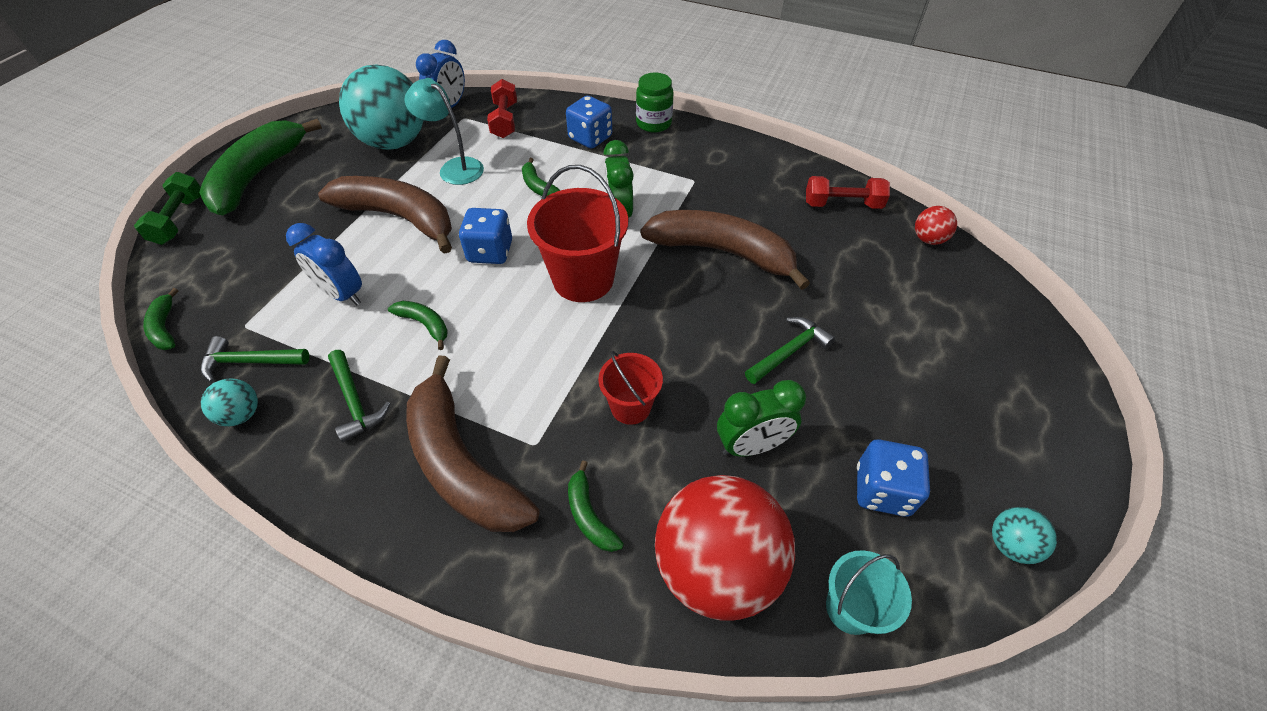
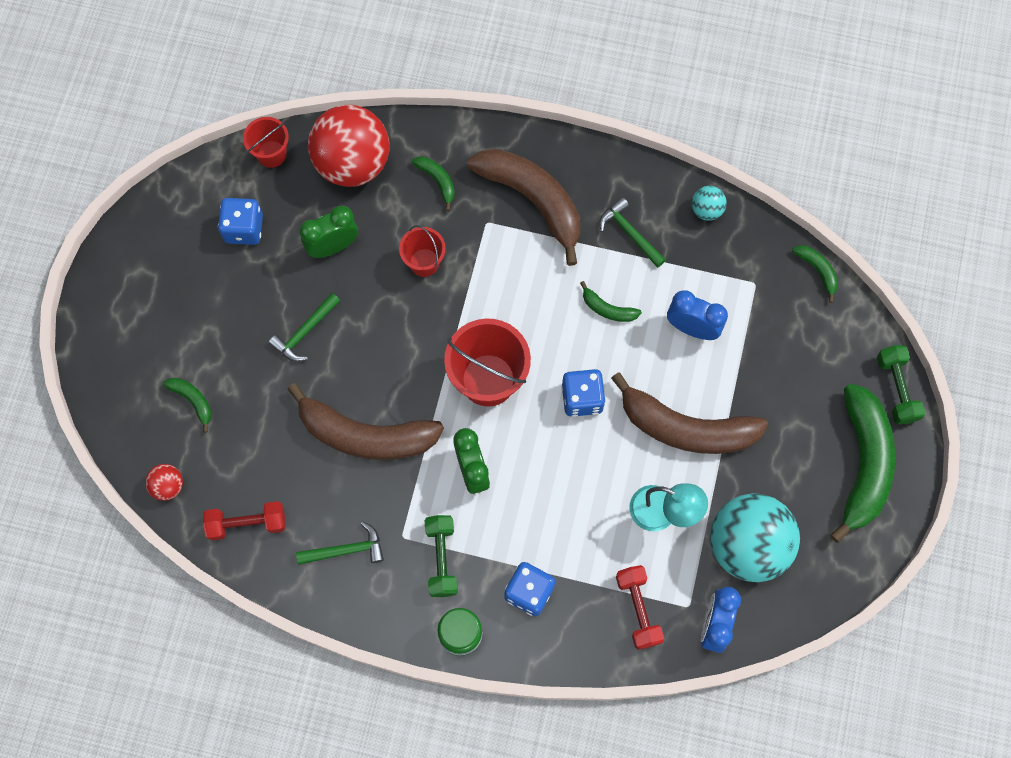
camera: 170 degrees right, 20 degrees up
(250, 362) = (728, 252): green hammer -> green hammer (346, 550)
(538, 186) = (564, 498): green banana -> green banana (193, 400)
(661, 164) = (441, 558): none -> green dumbbell
(850, 608) = (271, 154): turquoise bucket -> red bucket
(1010, 544) = (166, 206): turquoise ball -> none

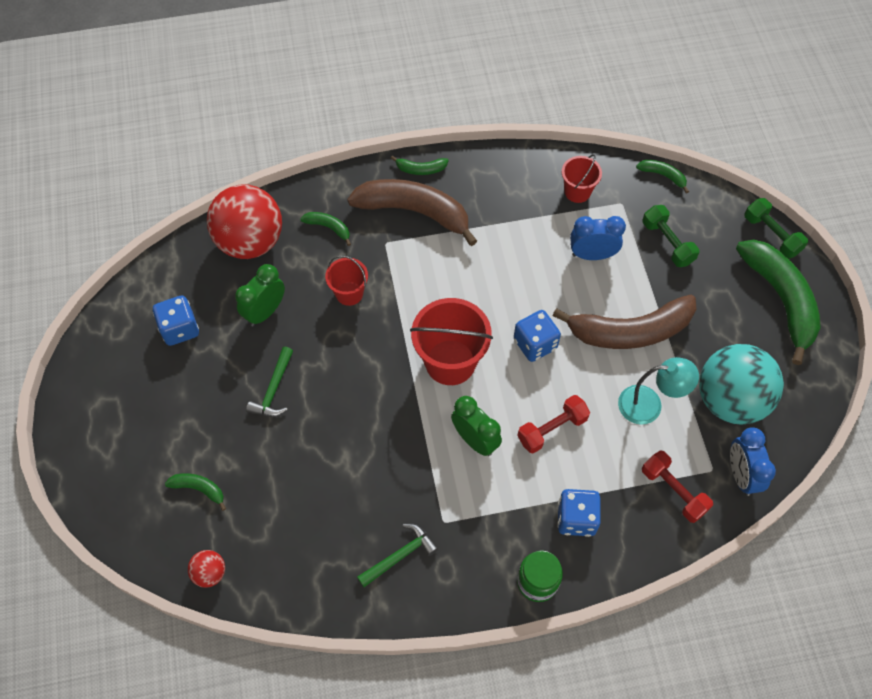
camera: 25 degrees left, 10 degrees down
(247, 524) = (299, 573): red dumbbell -> red dumbbell (552, 429)
(271, 154) = (176, 261): red bucket -> red bucket (577, 192)
(365, 435) = (368, 451): brown banana -> none
(441, 558) = (487, 525): green dumbbell -> green dumbbell (667, 243)
(607, 309) = (518, 268): green banana -> green banana (420, 169)
(630, 233) = (504, 206): green hammer -> none
(706, 210) = (554, 166): turquoise ball -> none

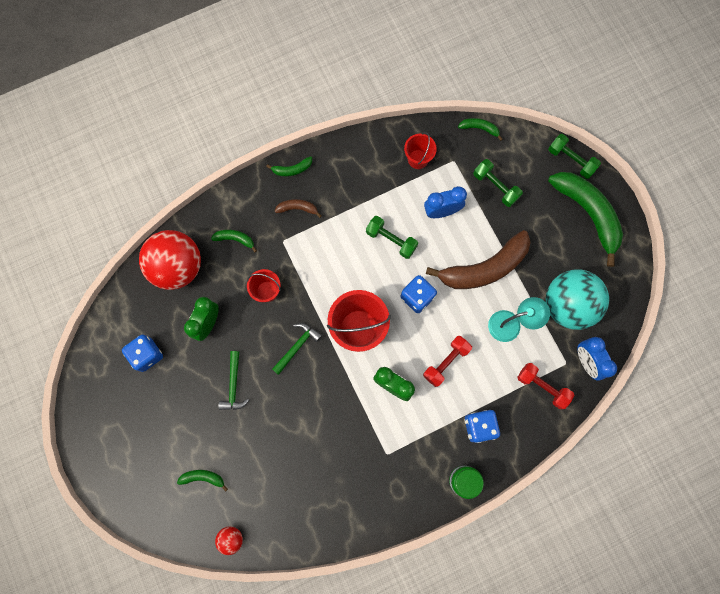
camera: 15 degrees left, 15 degrees up
(400, 556) = (362, 488): green hammer -> green hammer (297, 346)
(414, 212) = (297, 208): brown banana -> brown banana, size x0.44
(519, 272) = (391, 240): none -> green dumbbell

